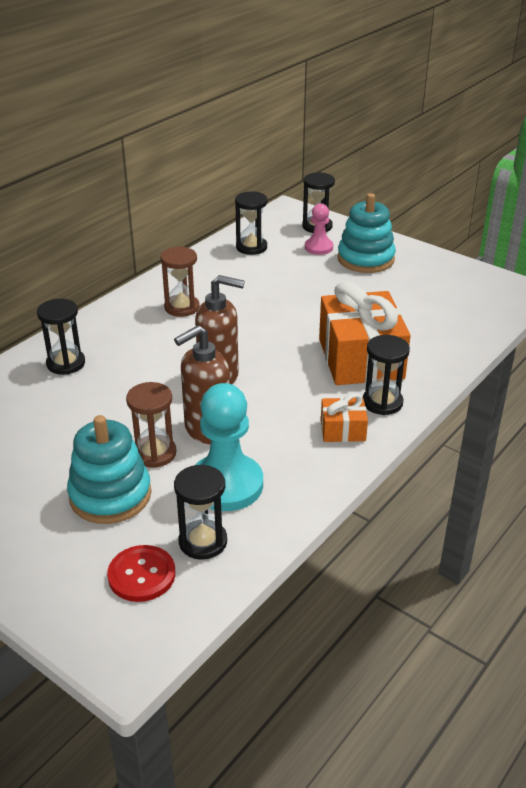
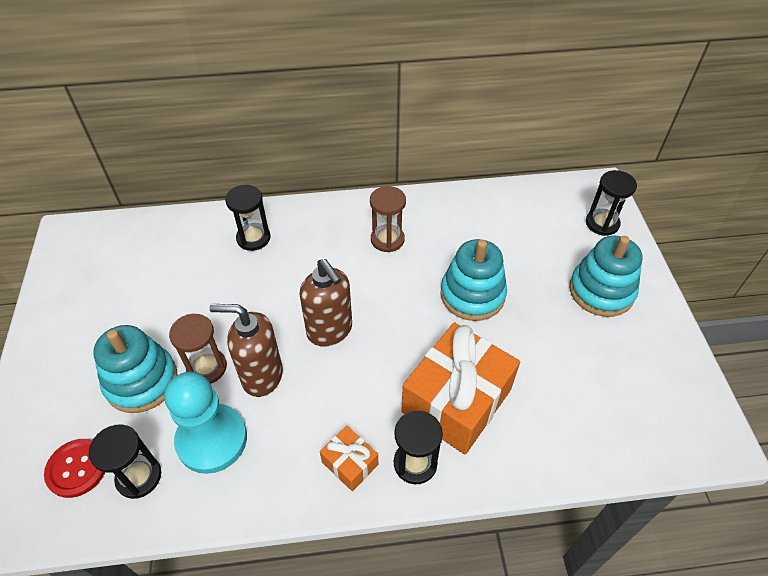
camera: 45 degrees right, 15 degrees up
(251, 247) = (515, 211): black hourglass -> none
(289, 303) = (472, 295): none -> turquoise stacking toy
(318, 247) = (573, 249): pink pawn -> none

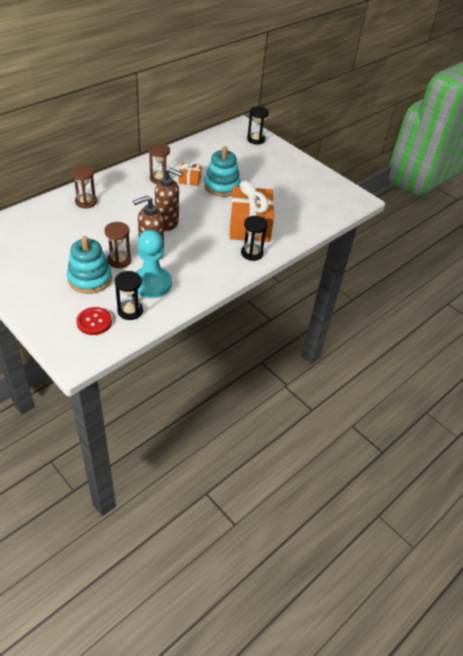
camera: 40 degrees left, 5 degrees down
(253, 238) = (86, 202): black hourglass -> brown hourglass
(350, 463) = (224, 265): orange gift -> orange gift (189, 180)
(601, 291) = (276, 165): turquoise stacking toy -> none

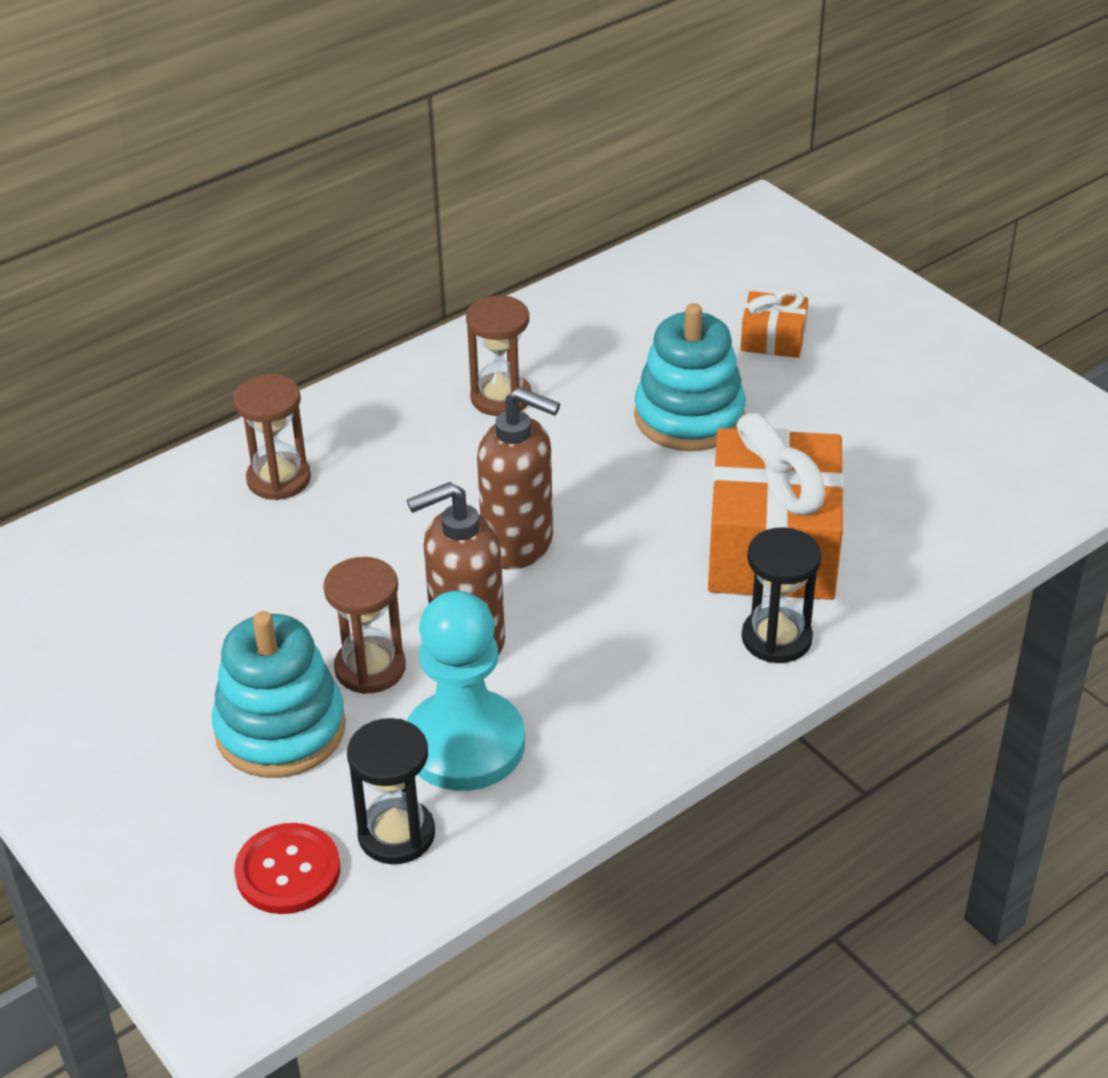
camera: 10 degrees right, 5 degrees down
(189, 180) = (591, 398): orange gift -> orange gift (773, 339)
(256, 139) = (799, 259): black hourglass -> none

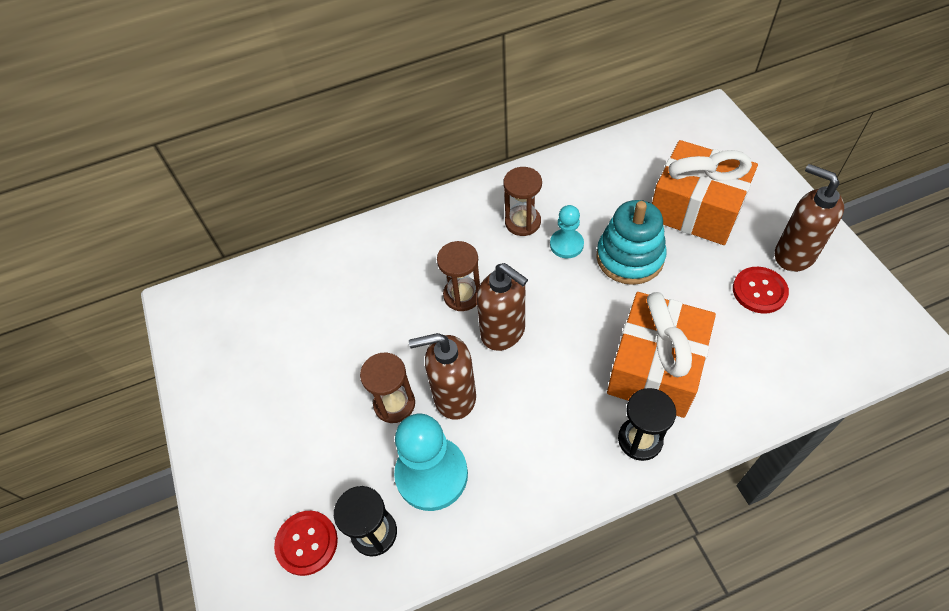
camera: 20 degrees right, 15 degrees up
(279, 479) = (383, 256): brown hourglass -> brown hourglass (462, 295)
(280, 729) = (333, 436): turquoise stacking toy -> none
(583, 416) = (566, 244): none -> turquoise pawn
(773, 339) = (696, 209): orange gift -> orange gift, size x2.15
(898, 427) = (759, 291): none -> red button
(936, 375) = (794, 254): none -> brown soap dispenser

